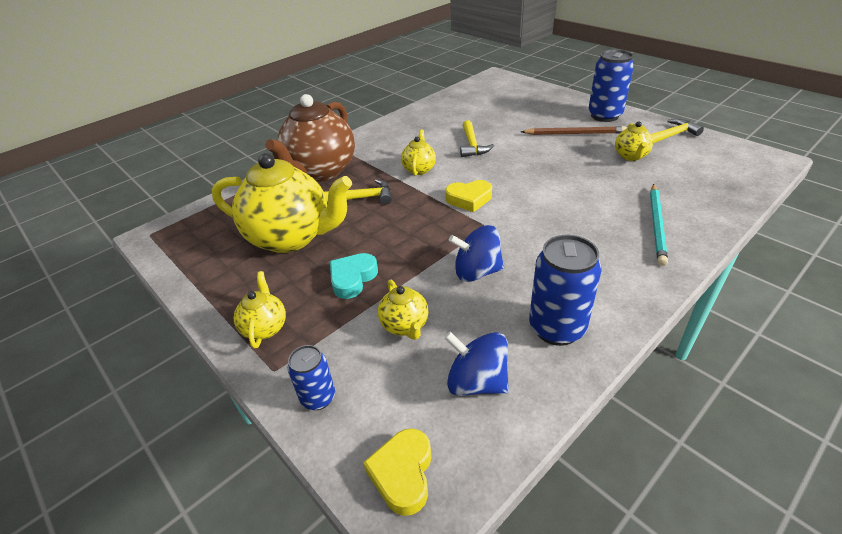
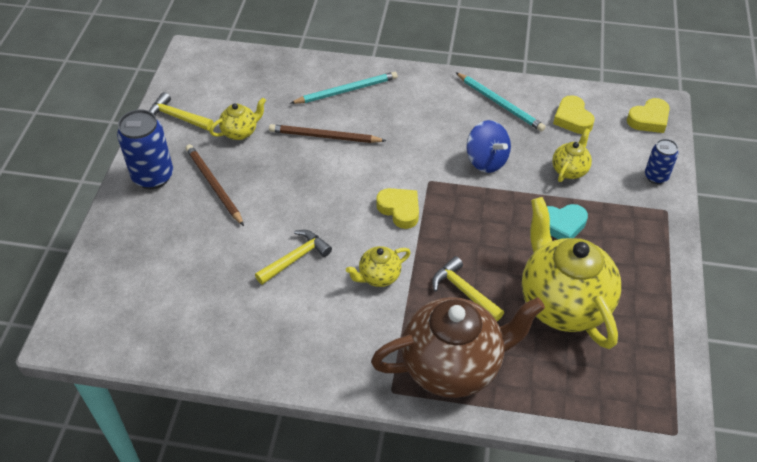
camera: 130 degrees left, 10 degrees up
(265, 328) = (650, 241): yellow teapot -> none
(476, 382) = (572, 119): blue spinning top -> yellow heart
(556, 328) = (499, 103): blue can -> turquoise pencil
(592, 192) = (325, 137): none -> brown pencil

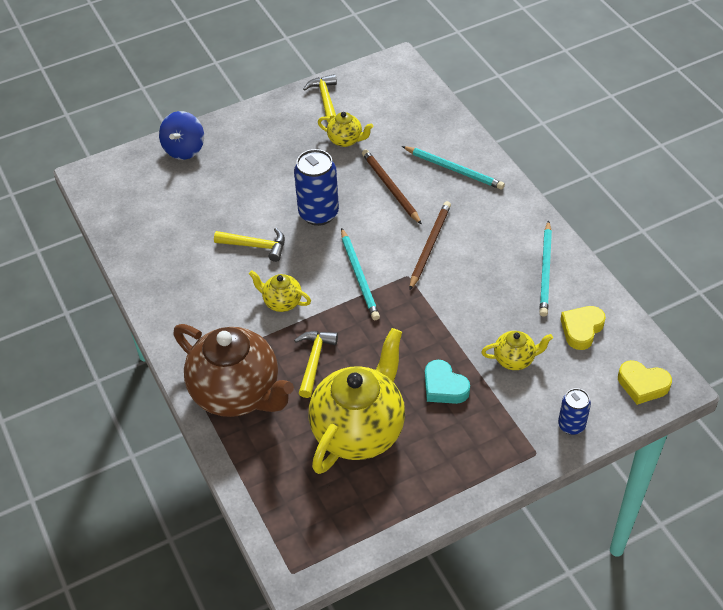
camera: 55 degrees right, 0 degrees up
(153, 176) = (257, 125): blue can -> blue can (318, 213)
(214, 186) = (280, 161): brown pencil -> brown pencil (429, 246)
(400, 210) = (359, 276): yellow heart -> turquoise pencil
(486, 160) = (467, 298): blue spinning top -> blue spinning top (184, 149)

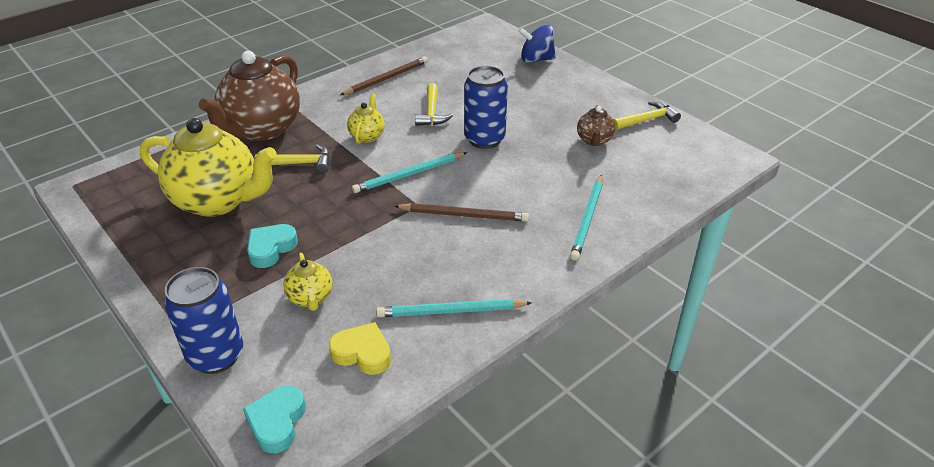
camera: 75 degrees right, 10 degrees down
(345, 140) = (594, 140): yellow teapot -> brown teapot
(390, 188) = (538, 178): brown pencil -> brown pencil (386, 78)
(571, 425) = (216, 355): blue can -> blue can, size x1.72
(642, 385) = (277, 422): yellow heart -> turquoise heart

